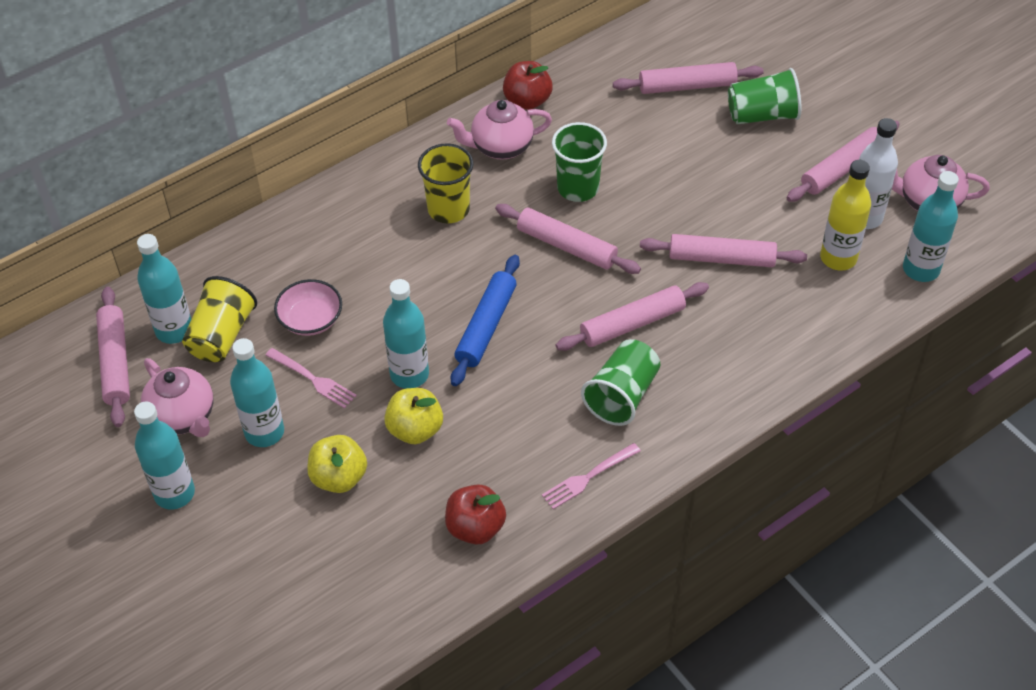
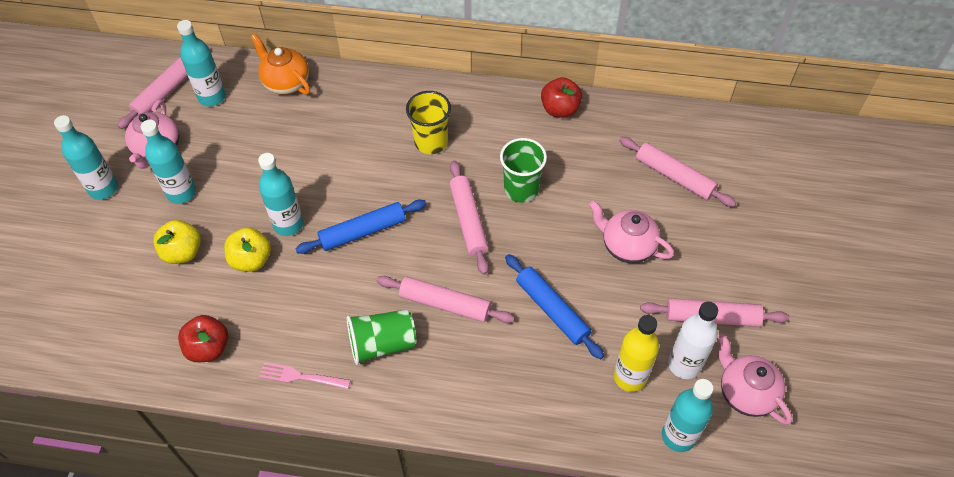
camera: 45 degrees right, 5 degrees up
(221, 335) = (229, 119): yellow cup -> none
(235, 262) = (286, 83): none -> orange teapot
(310, 319) = (280, 147): pink bowl -> none
(313, 379) = (239, 183): pink fork -> none
(501, 147) = (508, 126): pink teapot -> pink teapot (627, 246)
(721, 259) = (552, 310): pink rolling pin -> blue rolling pin
(762, 115) = (701, 235): green cup -> none

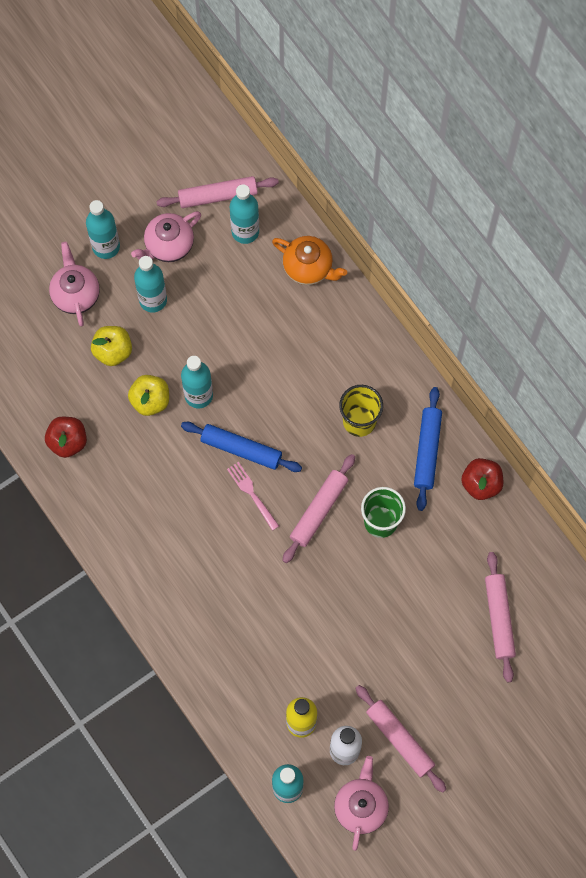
camera: 45 degrees right, 15 degrees up
(286, 83) = (308, 268): orange teapot -> orange teapot turned 120 degrees clockwise
(301, 377) = (104, 518): pink fork -> pink fork (252, 494)
(382, 344) = (173, 545): green cup -> none
(445, 304) = (240, 556): pink rolling pin -> none
(552, 310) = (303, 630): blue rolling pin -> blue rolling pin (427, 451)
(627, 246) = (403, 636): pink teapot -> pink teapot (76, 294)

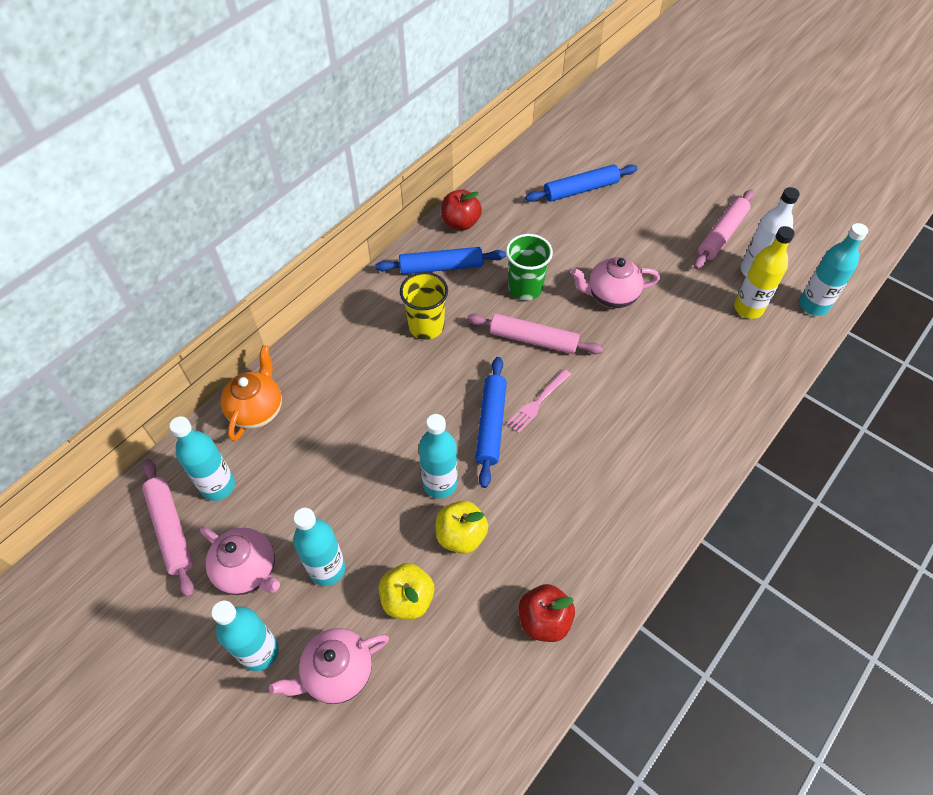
camera: 105 degrees left, 15 degrees down
(361, 806) = (795, 249): pink teapot -> pink teapot (611, 295)
(499, 618) = (580, 189): pink rolling pin -> blue rolling pin

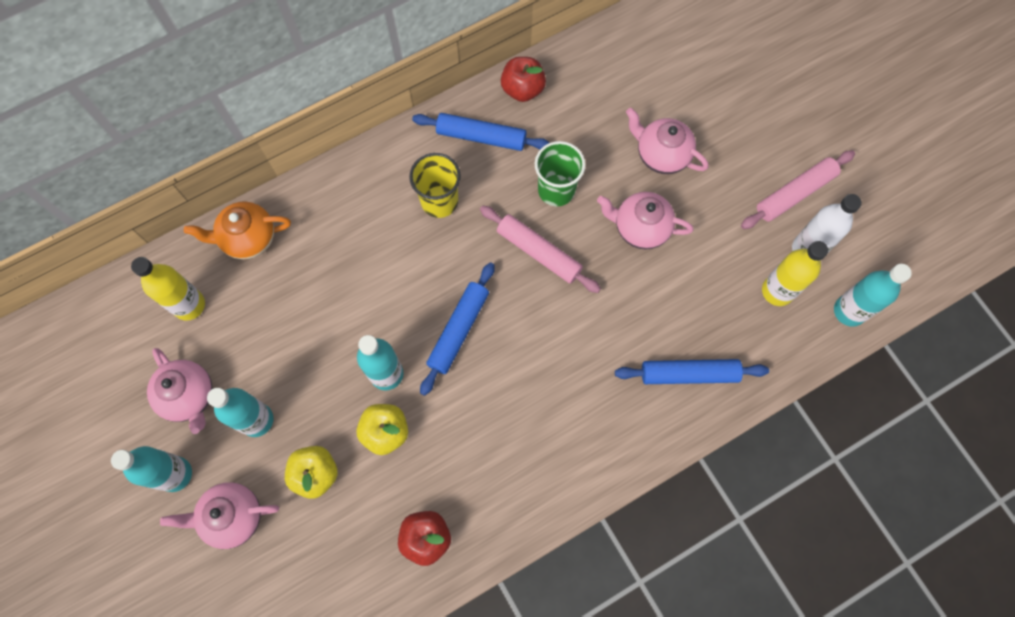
camera: 20 degrees right, 15 degrees up
(171, 529) = (136, 333): pink rolling pin -> none
(218, 486) = (189, 305): turquoise bottle -> yellow bottle
(257, 410) = (248, 238): orange teapot -> orange teapot turned 135 degrees counterclockwise
(537, 402) = (513, 322): pink fork -> none
(580, 189) = (668, 87): blue rolling pin -> blue rolling pin (689, 374)
(600, 238) = (661, 155): none -> pink teapot

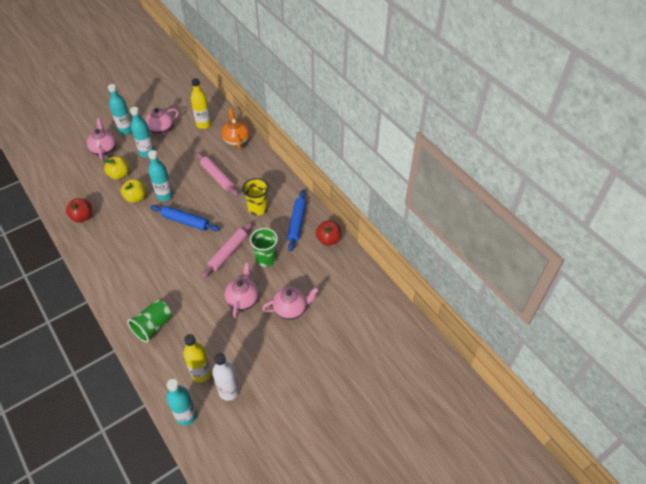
camera: 85 degrees right, 20 degrees down
(661, 155) = (291, 309): pink teapot -> pink teapot turned 45 degrees clockwise
(689, 374) = (153, 326): blue rolling pin -> green cup
(794, 193) = (267, 384): pink rolling pin -> pink rolling pin (217, 177)

